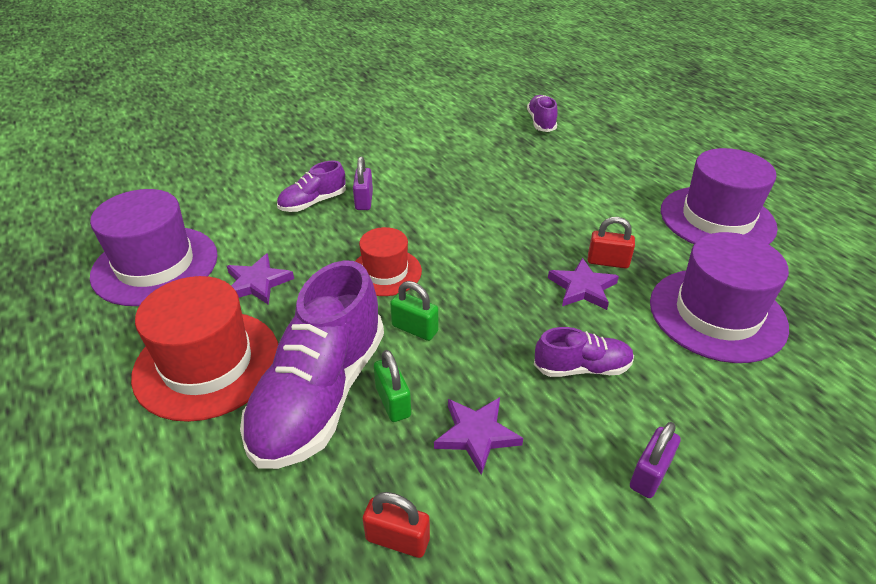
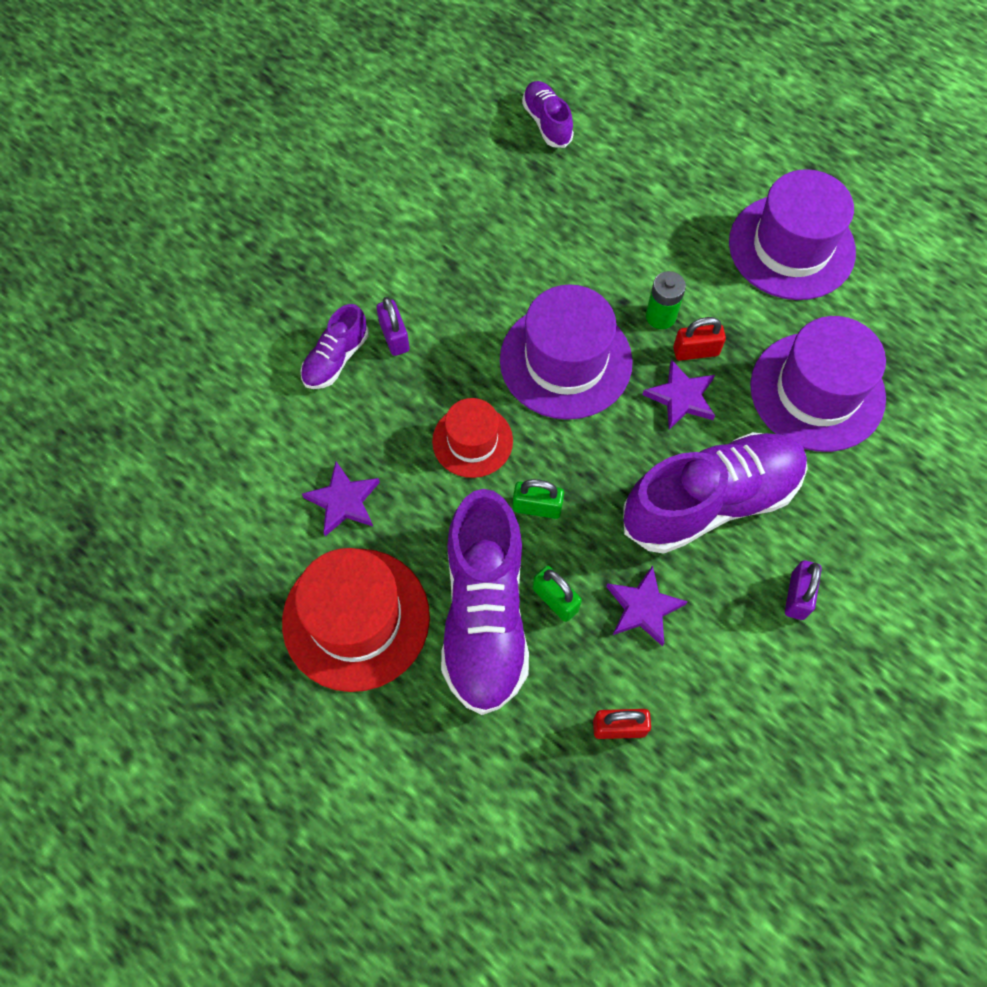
camera: 20 degrees left, 25 degrees up
(155, 265) = (214, 513): purple hat -> purple hat (565, 361)
(582, 368) = (711, 501): purple shoe -> purple shoe, size x2.03
(585, 234) = (660, 316): none -> green battery

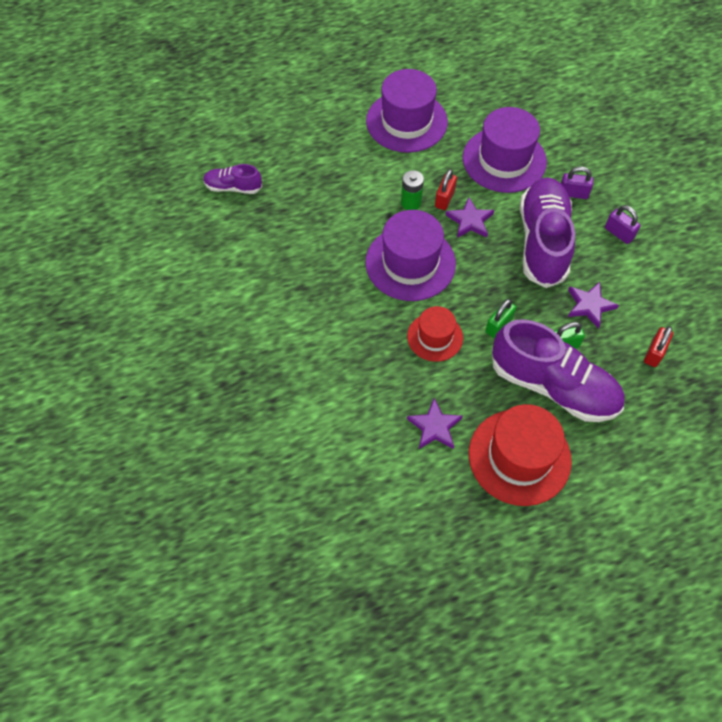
camera: 60 degrees left, 5 degrees down
(336, 359) = (328, 384): purple shoe -> none
(394, 337) = (334, 344): purple padlock -> purple padlock (573, 193)

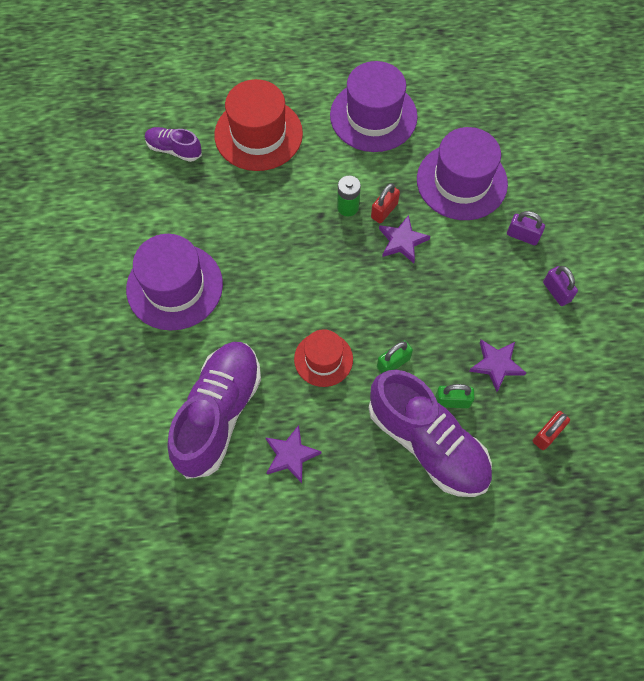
camera: 15 degrees right, 5 degrees up
(410, 263) = (325, 273): purple hat -> purple hat (174, 286)
(519, 457) = (366, 510): red hat -> red hat (258, 134)
(542, 241) = (471, 282): purple shoe -> purple shoe (219, 413)

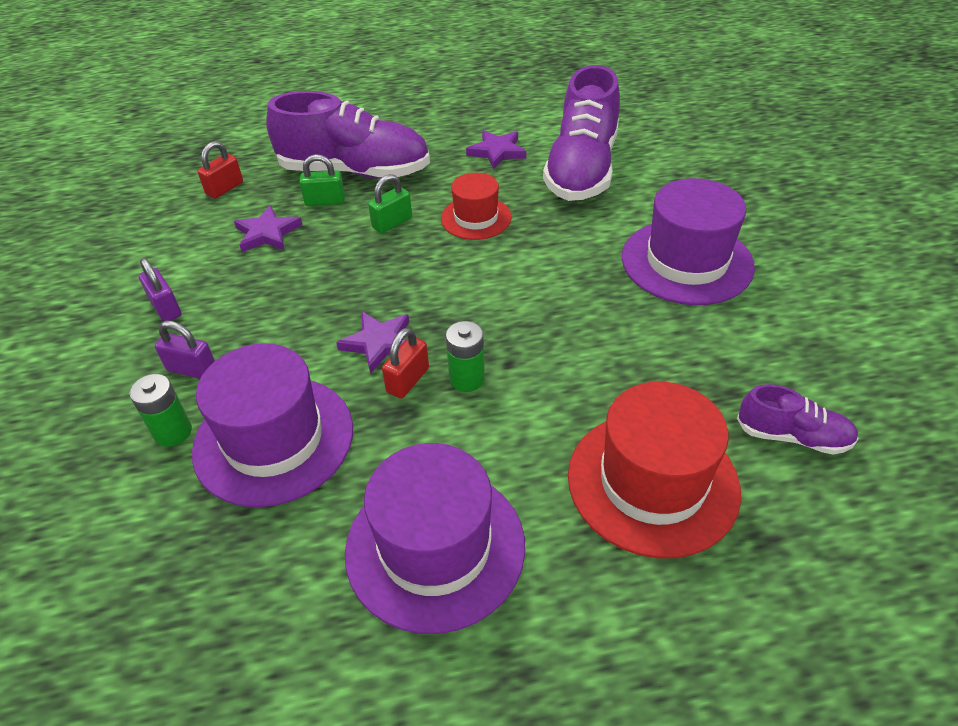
camera: 175 degrees right, 20 degrees down
(427, 443) = (355, 171): purple shoe -> purple shoe turned 150 degrees clockwise
(522, 193) = (173, 432): none -> green battery

